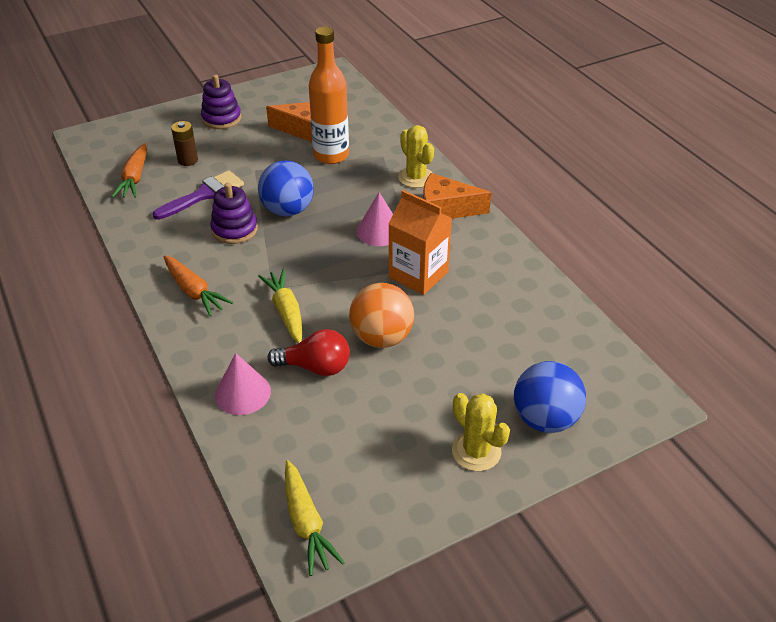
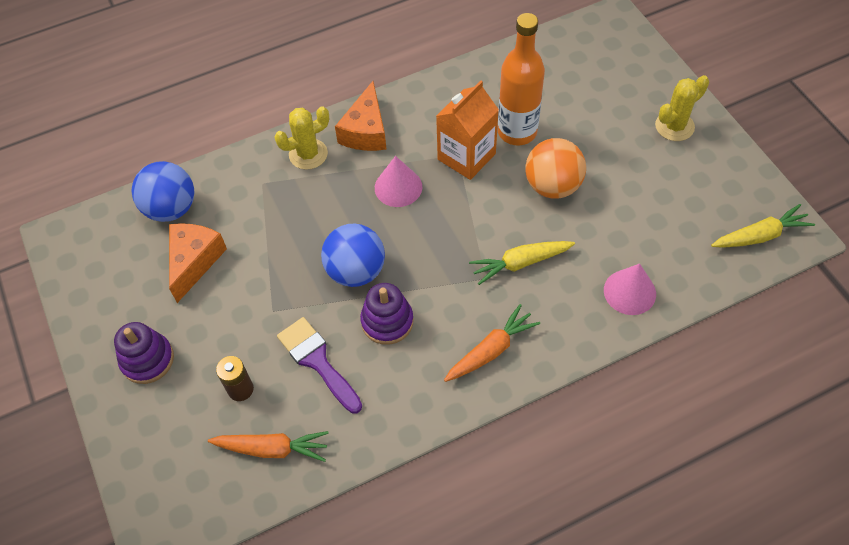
camera: 85 degrees left, 15 degrees up
(315, 367) = (593, 236): red light bulb -> none
(331, 155) = (254, 233): orange bottle -> orange bottle (517, 132)
(545, 419) = (637, 82): blue ball -> blue ball (171, 208)

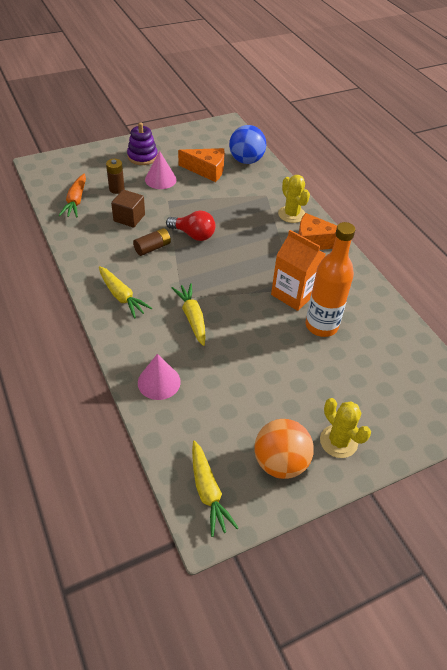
camera: 85 degrees right, 10 degrees down
(317, 361) = (129, 218): purple brush -> brown cube
(356, 271) = (193, 235): blue ball -> red light bulb
(387, 321) = (152, 248): purple stacking toy -> brown battery
(398, 187) = (263, 256): pink cone -> pink cone (160, 179)
(491, 350) = (121, 296): orange carrot -> yellow carrot
(552, 186) = (265, 343): orange ball -> orange ball (280, 462)

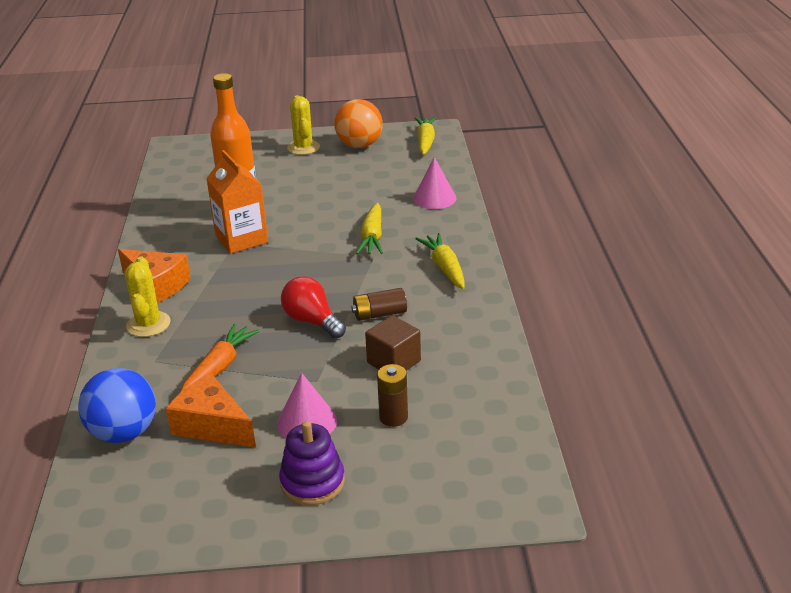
camera: 155 degrees left, 15 degrees down
(76, 201) = (471, 407): orange carrot -> orange carrot (219, 367)

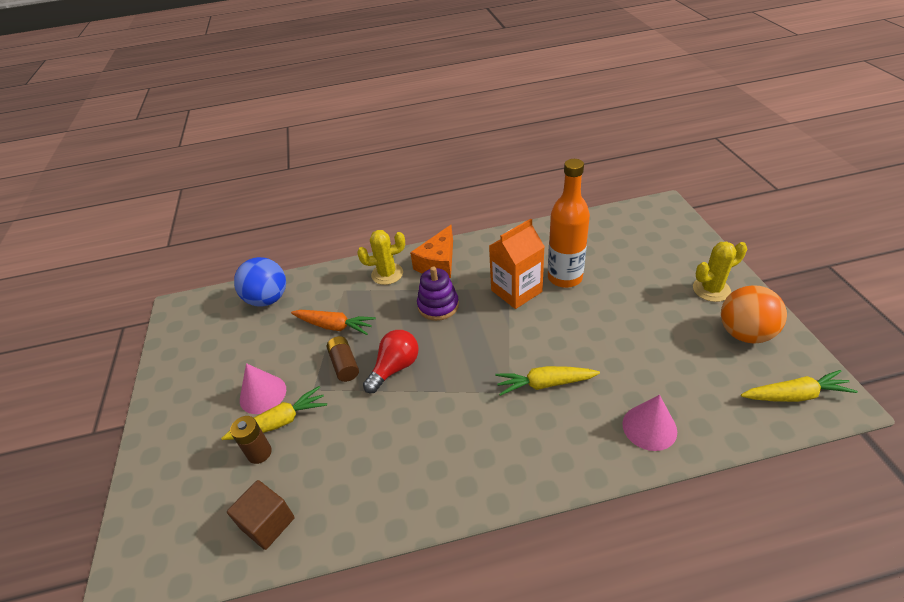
camera: 85 degrees right, 10 degrees up
(212, 425) = (268, 340): orange cheese -> none
(312, 482) = (196, 413): purple stacking toy -> purple stacking toy (438, 306)
(379, 314) = (408, 415): brown battery -> brown battery (344, 365)
(394, 362) = (335, 440): brown cube -> brown cube (268, 523)
(444, 268) = (498, 459): yellow carrot -> yellow carrot (279, 422)

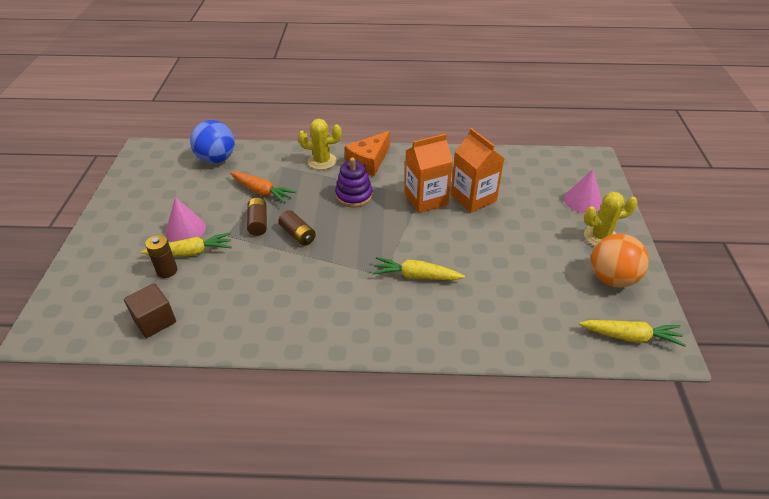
camera: 10 degrees right, 0 degrees up
(395, 368) = (298, 235): red light bulb -> brown battery
(565, 277) = (473, 198): orange bottle -> orange carton
(649, 427) = (489, 329): pink cone -> pink cone (582, 201)

